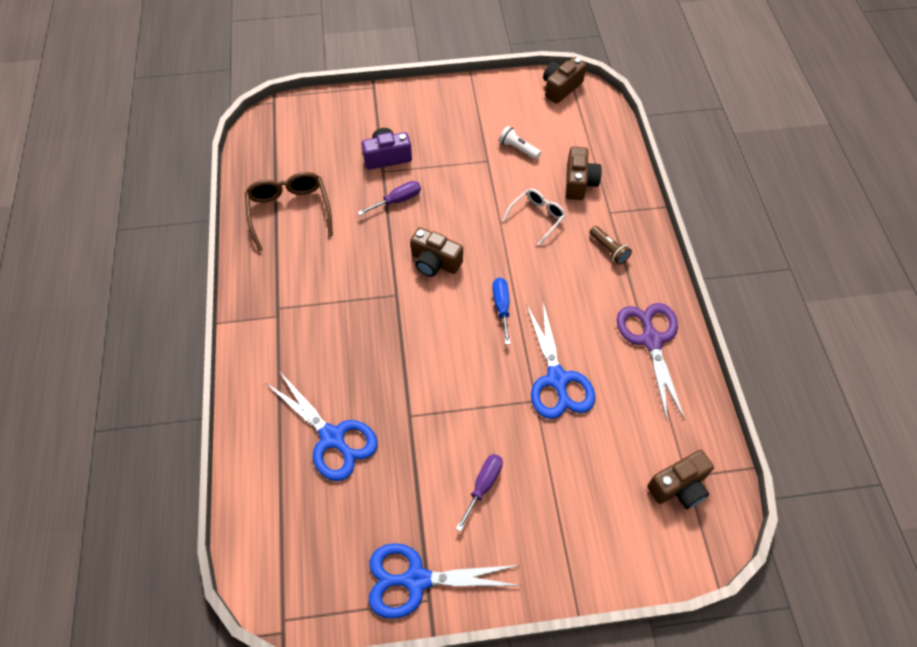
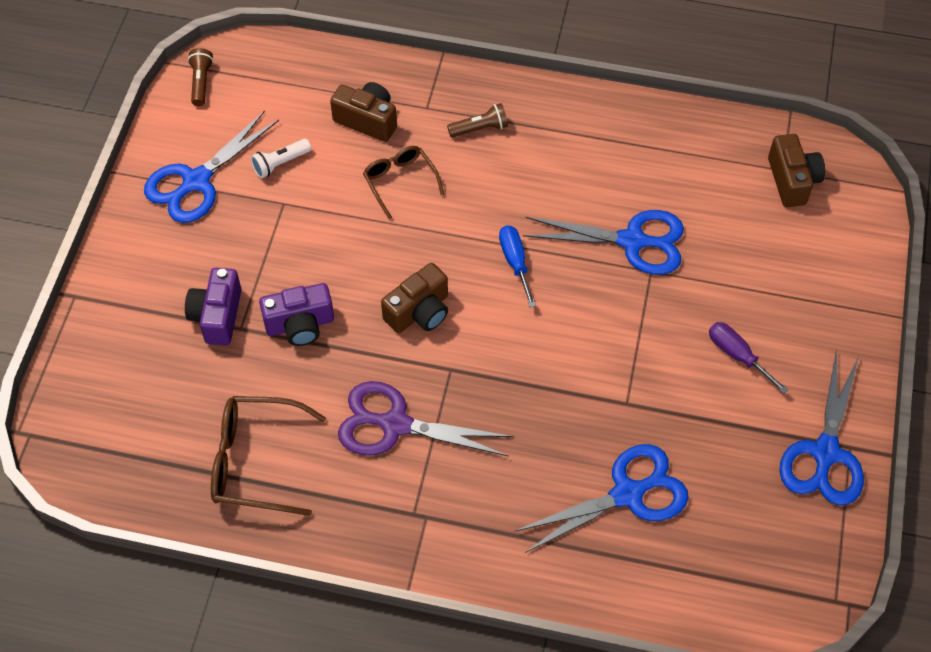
camera: 70 degrees left, 0 degrees up
(397, 200) = (300, 325): purple screwdriver -> purple camera
(482, 112) = (196, 181): none -> blue scissors
(501, 307) = (515, 262): blue screwdriver -> blue screwdriver turned 60 degrees clockwise
(537, 217) = (400, 181): white glasses -> brown glasses
(560, 88) = (201, 82): brown camera -> brown flashlight
(651, 340) = (615, 136): purple scissors -> purple scissors (395, 424)

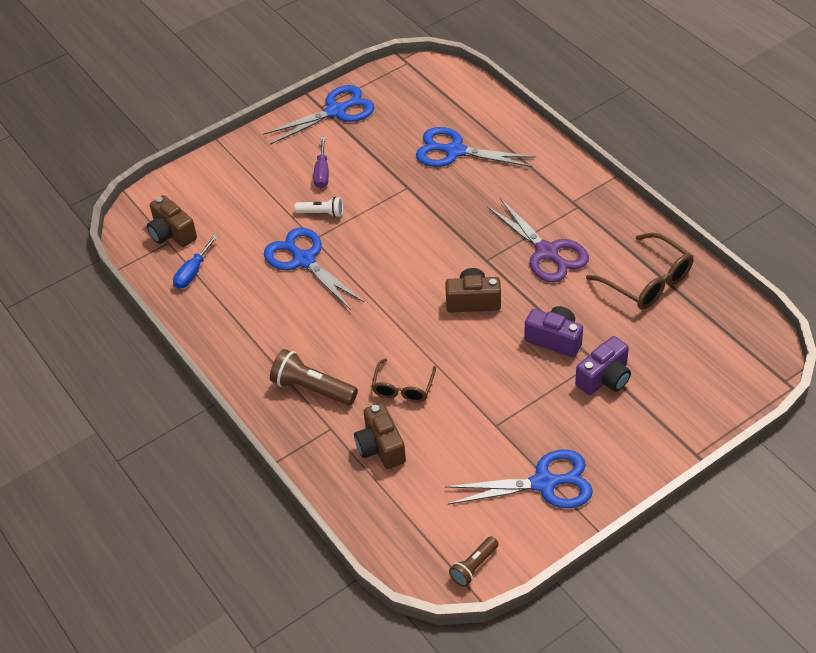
camera: 135 degrees left, 10 degrees down
(280, 163) = (472, 456): white flashlight -> white flashlight (321, 213)
(480, 128) = (312, 388): brown flashlight -> brown flashlight, size x1.64
(515, 262) = (385, 292): blue screwdriver -> blue screwdriver (193, 272)
(792, 180) = (172, 233): brown camera -> brown camera turned 75 degrees counterclockwise

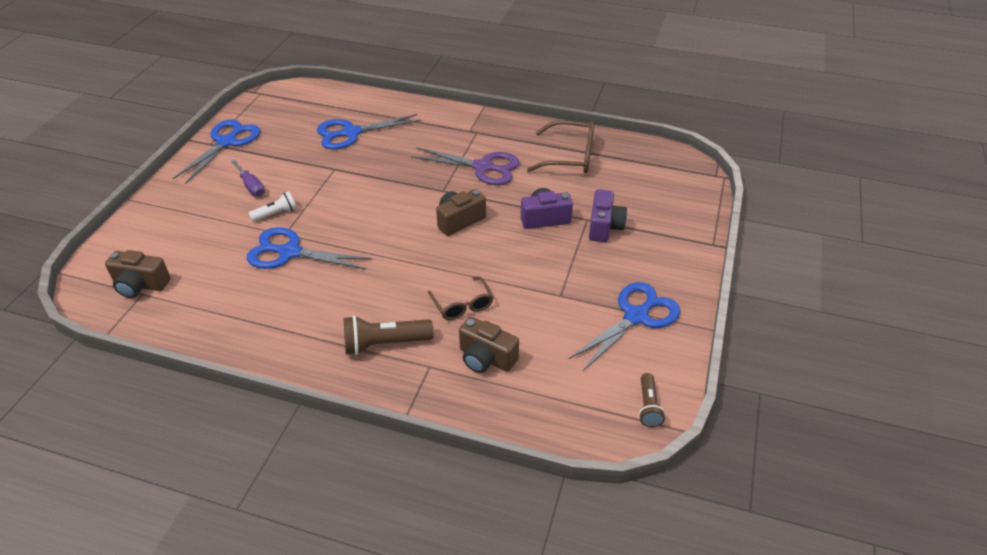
camera: 40 degrees left, 5 degrees down
(193, 272) = (188, 306): blue screwdriver -> none

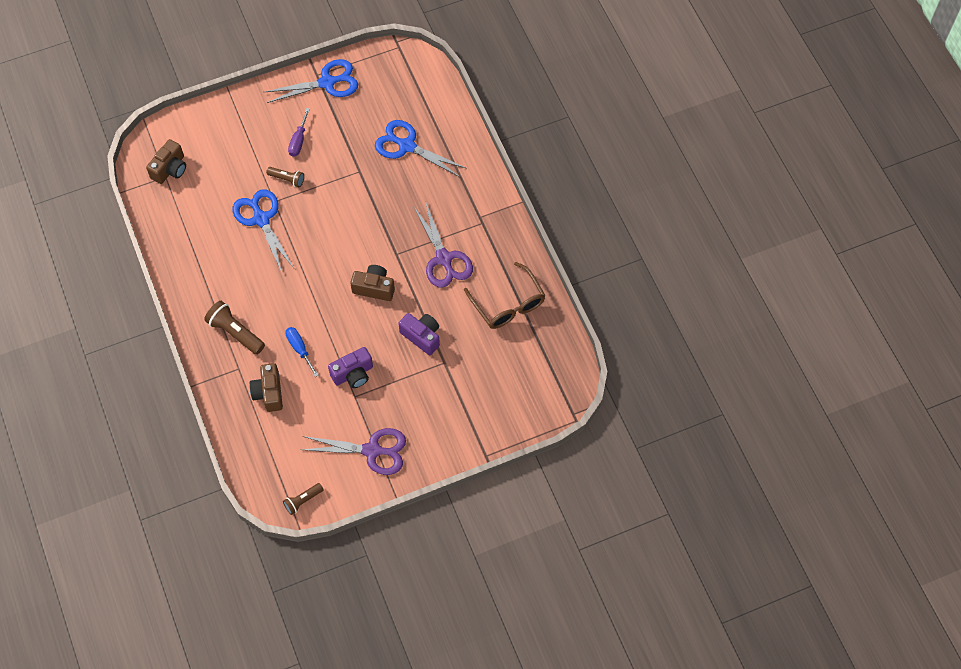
camera: 50 degrees right, 20 degrees up
(140, 285) = (170, 169): brown camera -> brown camera turned 120 degrees counterclockwise
(276, 213) = (287, 179): white flashlight -> brown flashlight
(462, 305) = (299, 349): brown glasses -> blue screwdriver
(604, 227) = (445, 378): purple camera -> purple camera (353, 374)
(636, 316) = (372, 451): blue scissors -> purple scissors

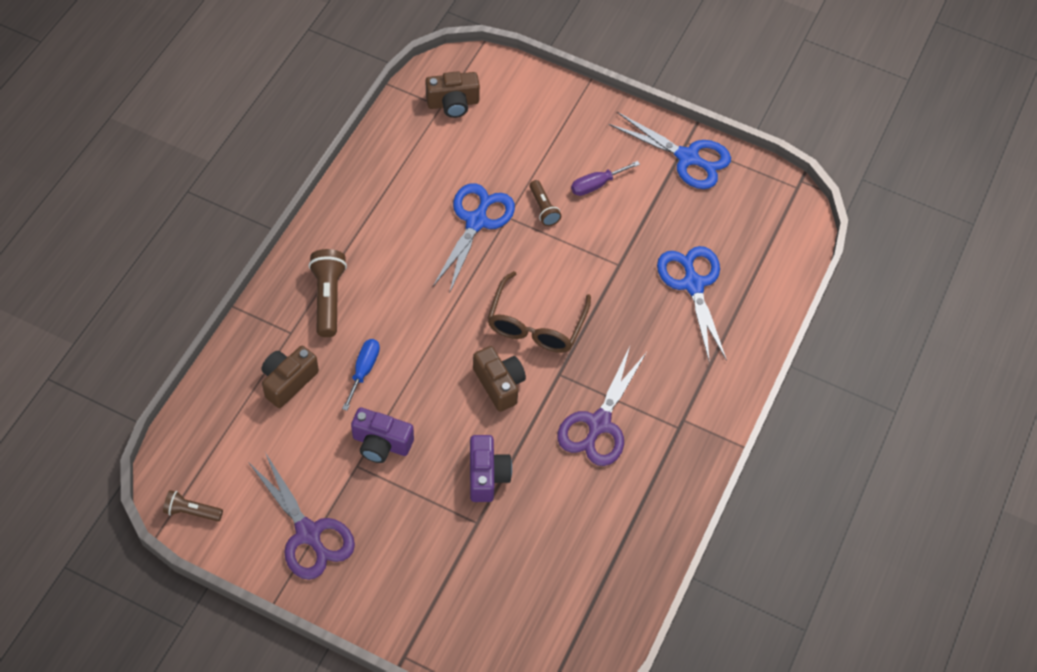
camera: 45 degrees right, 5 degrees down
(508, 304) = (608, 532): brown glasses -> brown glasses (536, 324)

